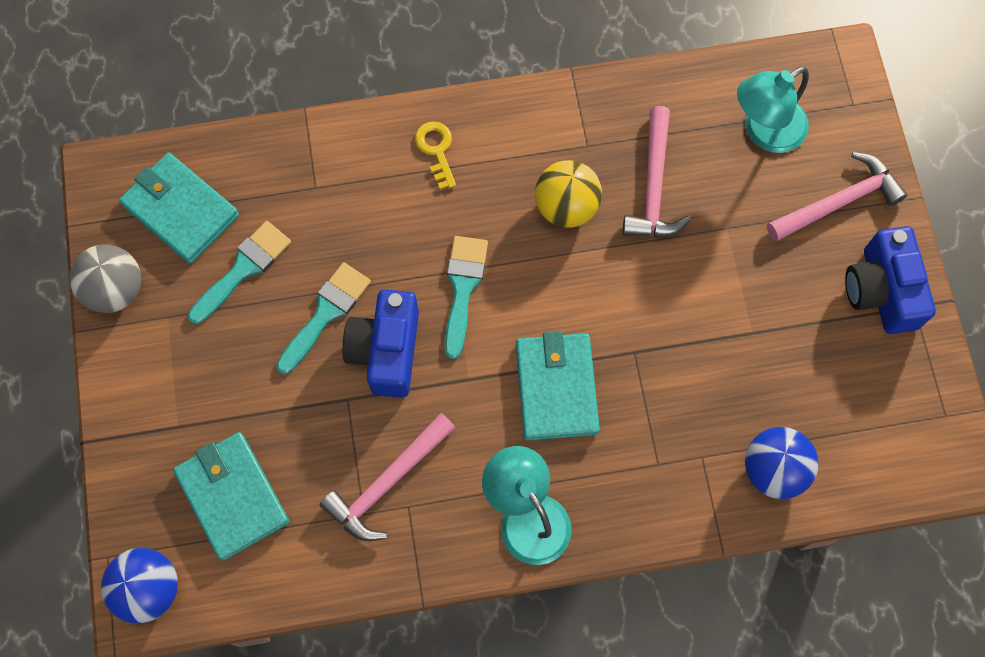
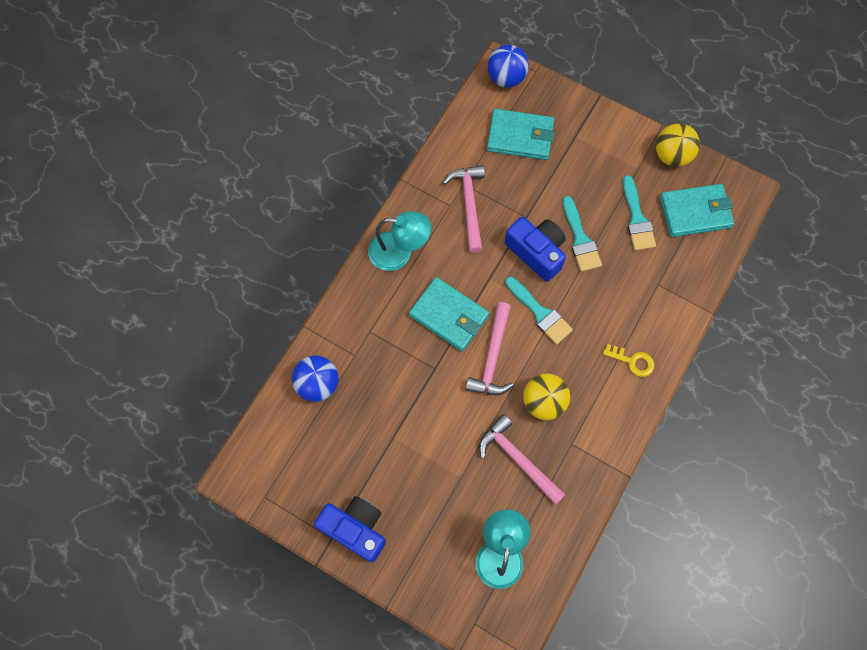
camera: 130 degrees right, 0 degrees up
(115, 290) = (672, 155): grey ball -> yellow ball
(839, 202) = (423, 555): pink hammer -> pink hammer (492, 357)

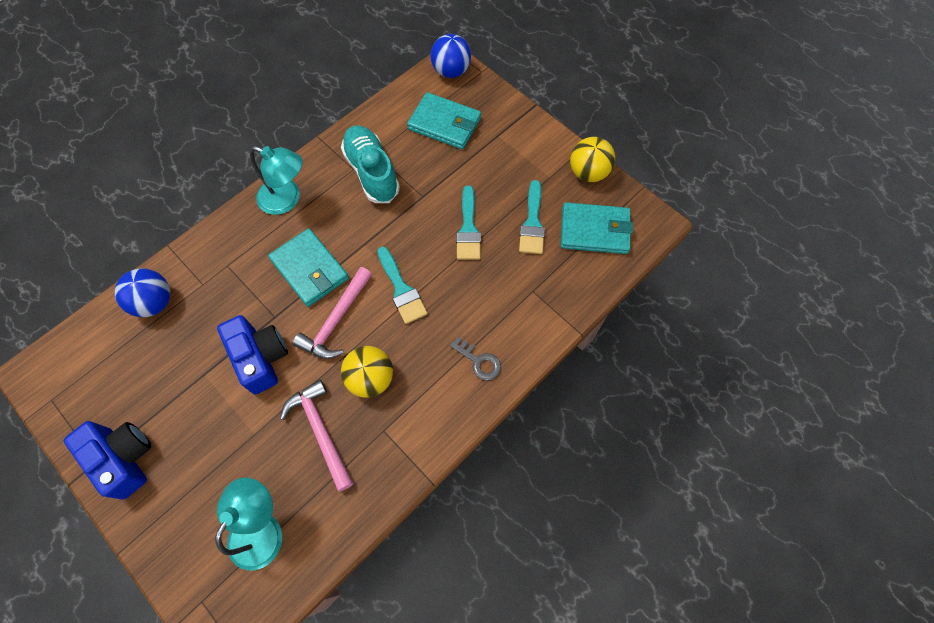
camera: 15 degrees right, 5 degrees down
(469, 204) = (372, 172): pink hammer -> turquoise shoe
(536, 252) = (420, 230): blue camera -> blue camera (260, 358)
(632, 361) = (479, 361): yellow key -> grey key

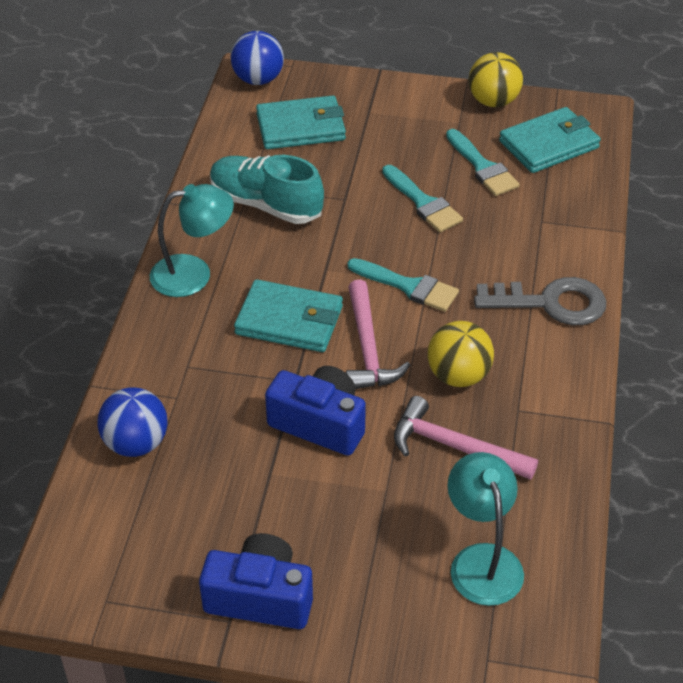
camera: 35 degrees left, 20 degrees down
(479, 361) = (551, 303): grey key -> grey key, size x1.81

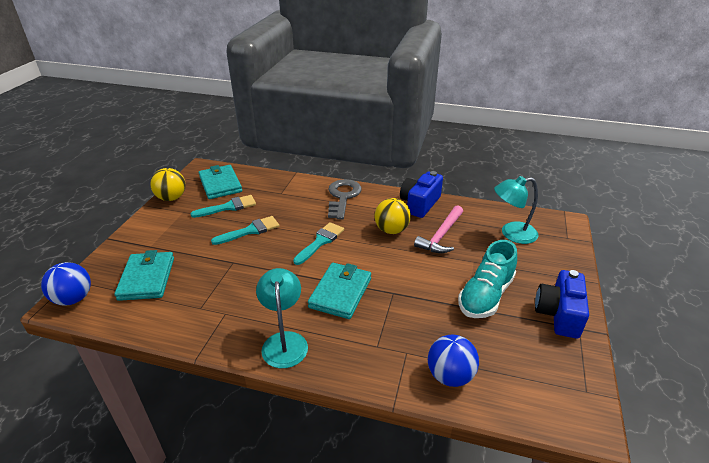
camera: 85 degrees left, 10 degrees down
(265, 204) = (223, 300): turquoise shoe -> turquoise shoe (485, 295)
(319, 423) = (427, 284): blue camera -> blue camera (419, 204)
(367, 348) = (368, 261): pink hammer -> none

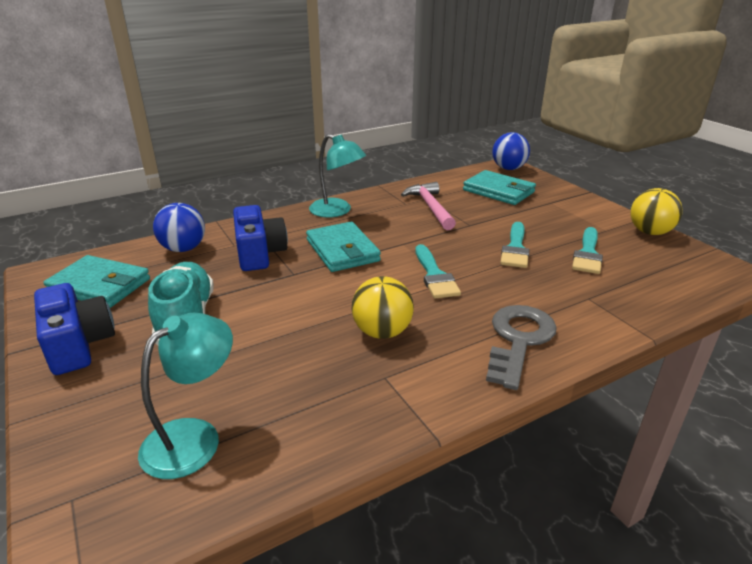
camera: 135 degrees right, 5 degrees down
(220, 184) = (662, 268): turquoise wallet -> turquoise wallet (100, 285)
(343, 197) = (518, 340): grey key -> grey key turned 120 degrees counterclockwise
(419, 204) = (402, 401): blue camera -> blue camera (259, 253)
(441, 236) = (308, 363): pink hammer -> pink hammer (430, 207)

